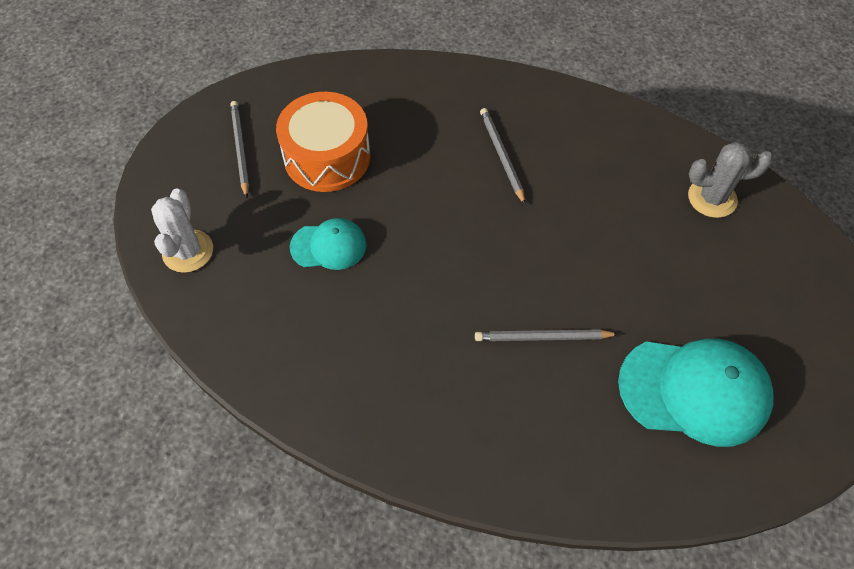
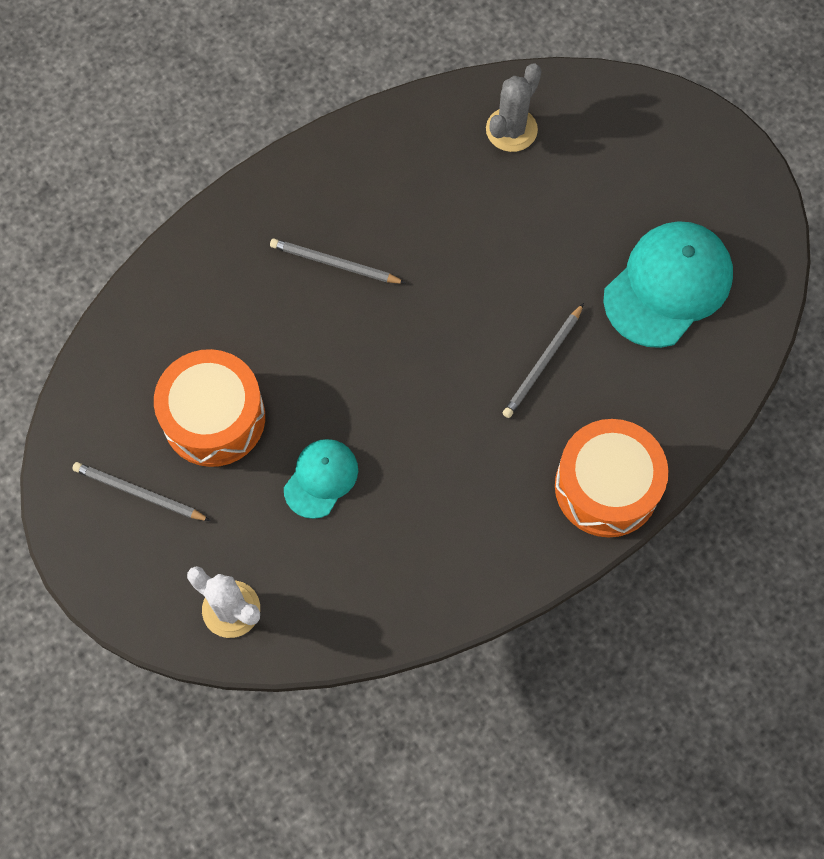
camera: 55 degrees left, 10 degrees up
(475, 454) = (606, 487): none -> orange drum

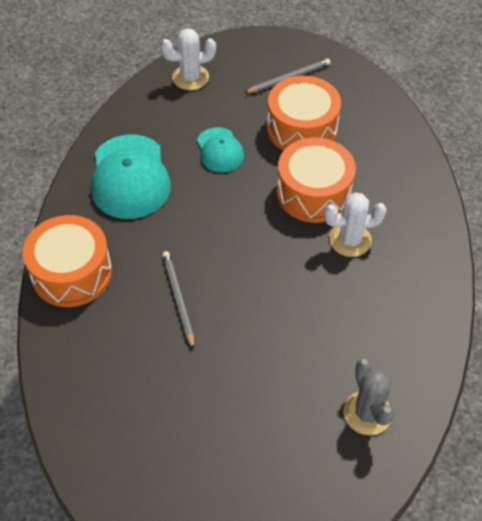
camera: 130 degrees right, 15 degrees down
(300, 339) = (313, 193): none -> orange drum
(334, 264) = (350, 240): grey pencil -> white cactus
(668, 286) = (156, 414): turquoise cap -> turquoise cap (130, 177)

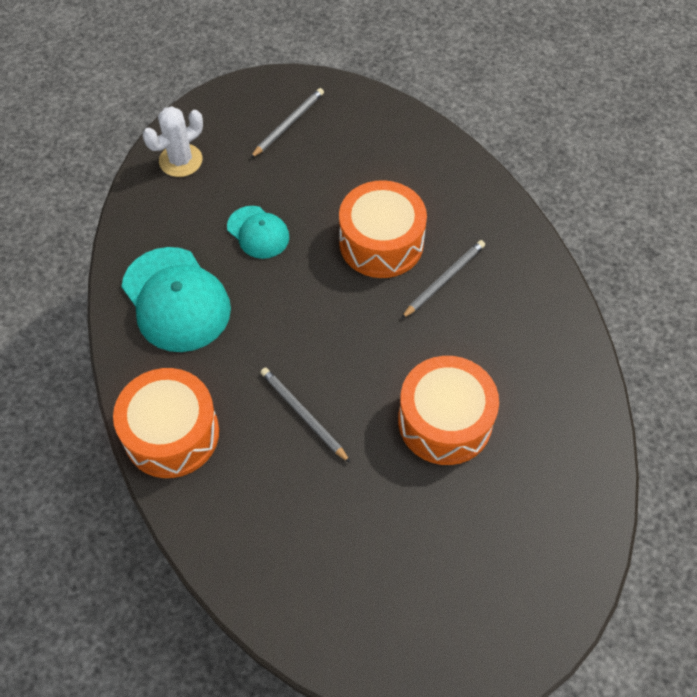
camera: 25 degrees left, 5 degrees up
(302, 128) = (332, 176): orange drum -> orange drum (445, 421)
(350, 240) = (444, 280): white cactus -> grey pencil
(367, 413) = (553, 453): grey cactus -> none

